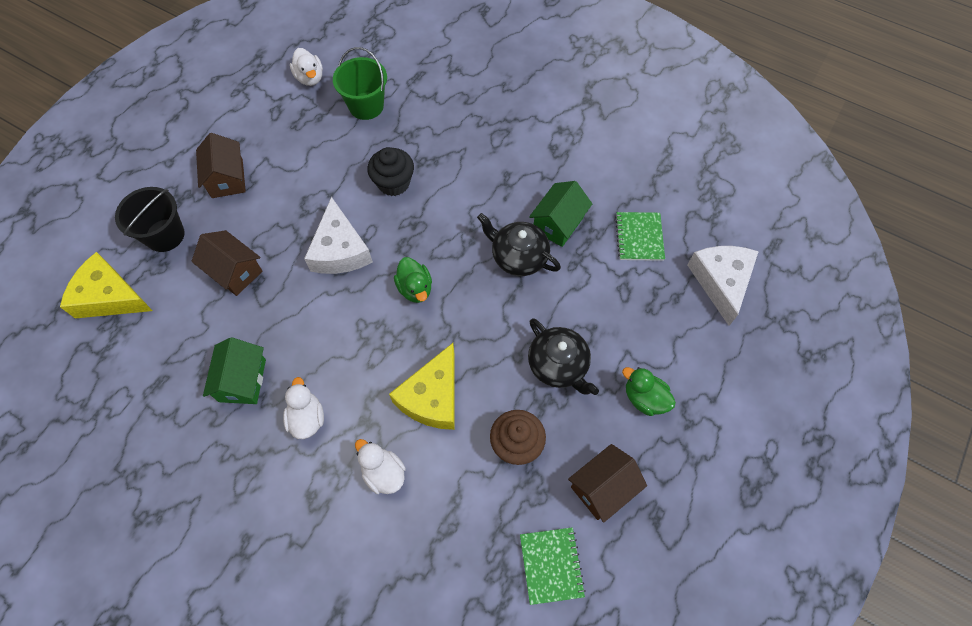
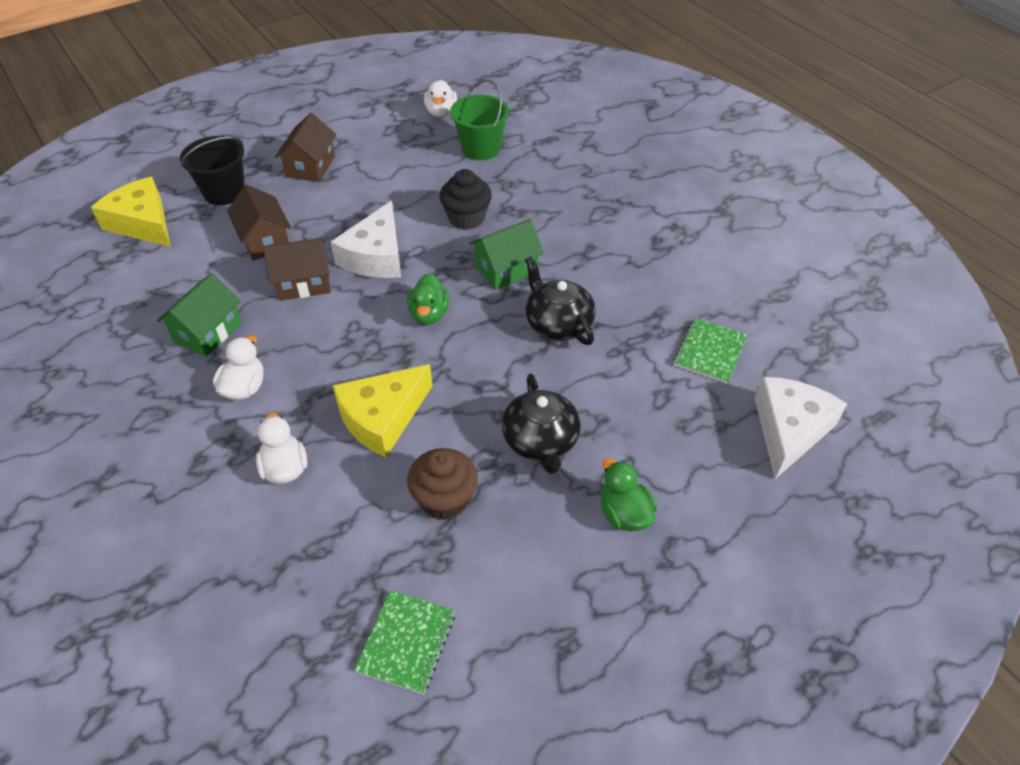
camera: 25 degrees right, 15 degrees down
(558, 223) = (621, 308): green house -> green house (506, 269)
(603, 487) = (518, 586): brown house -> brown house (303, 283)

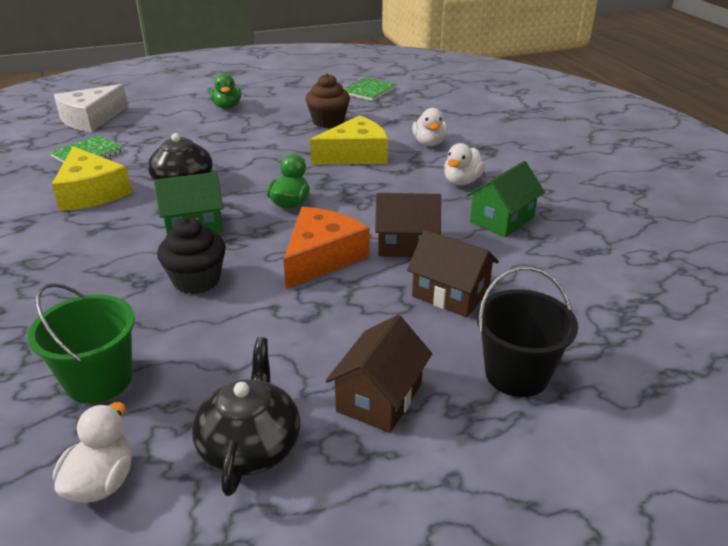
camera: 165 degrees left, 15 degrees down
(143, 223) = (624, 344): yellow cheese -> yellow cheese (91, 192)
(265, 240) = (450, 294): brown house -> brown house turned 45 degrees counterclockwise
(376, 256) = (322, 257): white cheese -> orange cheese
(540, 440) = (252, 133): black teapot -> black teapot (250, 445)

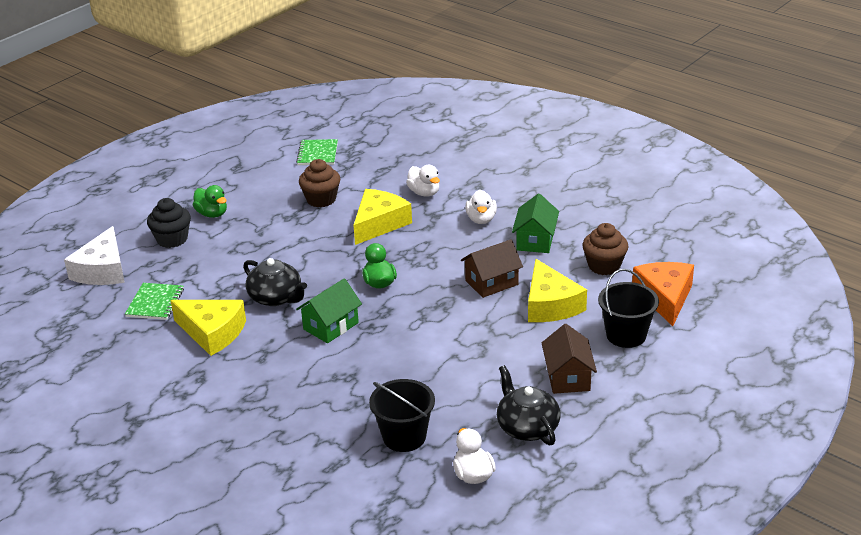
camera: 30 degrees left, 0 degrees up
(99, 380) = (404, 437): green bucket -> black bucket
(197, 280) = (384, 360): black cupcake -> black cupcake (172, 239)
(322, 257) = (447, 313): orange cheese -> orange cheese (665, 298)
(450, 294) = (550, 305): brown house -> yellow cheese
(563, 275) = (604, 266): none -> brown cupcake

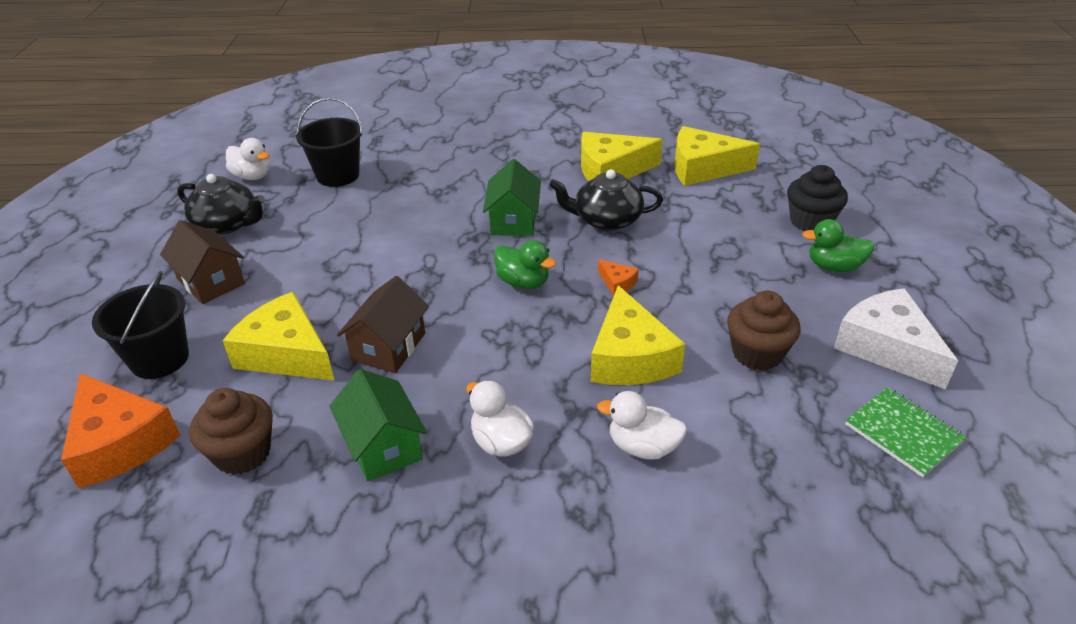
camera: 140 degrees right, 5 degrees up
(102, 270) = (804, 169): white cheese -> white cheese (887, 347)
(155, 303) = (703, 168): green notebook -> yellow cheese
(330, 258) = (617, 283): none -> orange cheese

